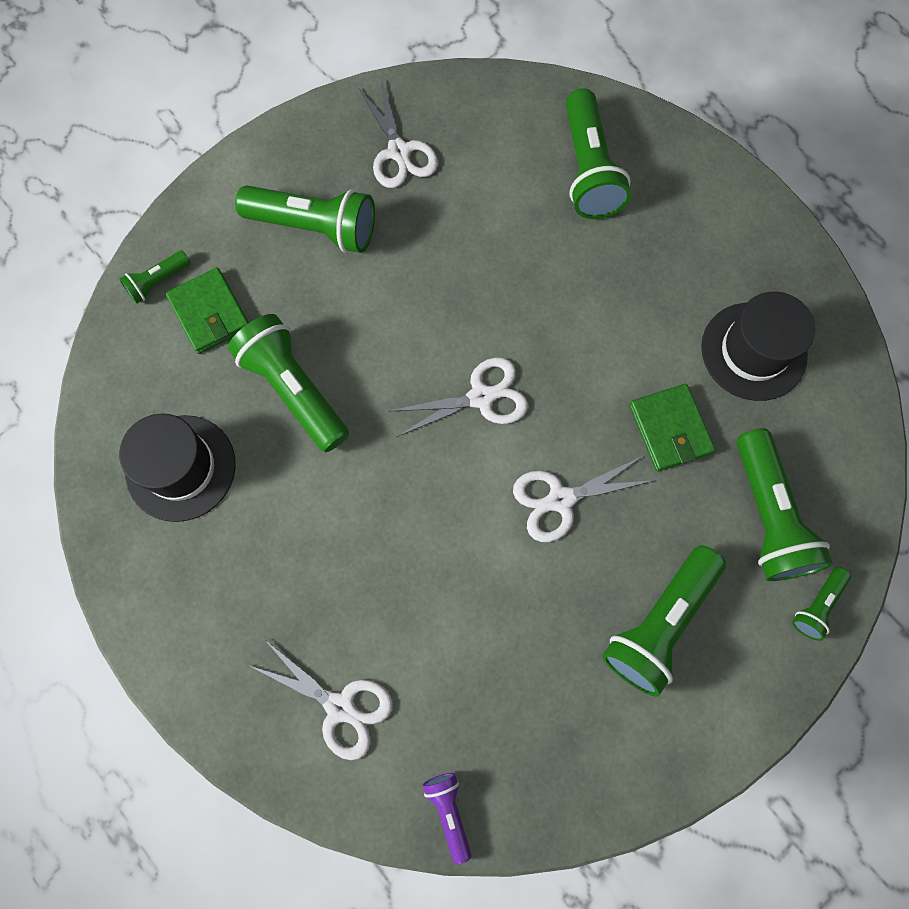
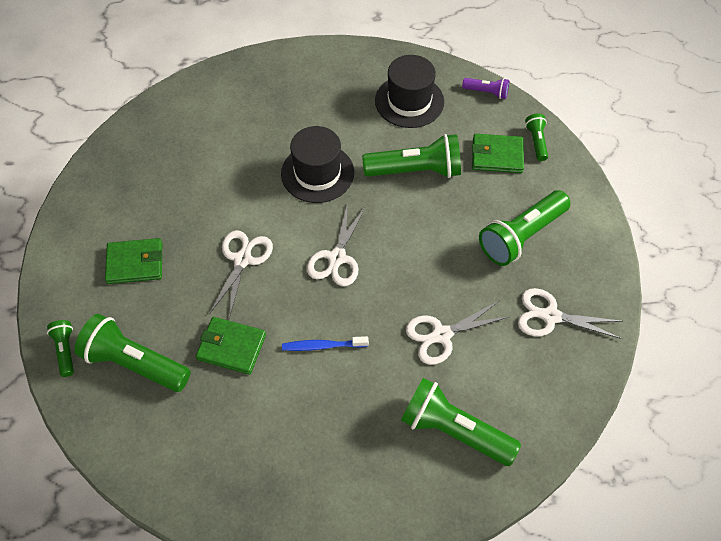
camera: 125 degrees right, 15 degrees down
(340, 707) = (230, 105): white scissors -> white scissors (441, 335)
(449, 811) = (144, 120): purple flashlight -> purple flashlight (486, 92)
(596, 339) = (323, 346): none -> blue toothbrush
(659, 623) = (135, 263): green flashlight -> green wallet
(753, 351) = (237, 438): black hat -> black hat (317, 173)

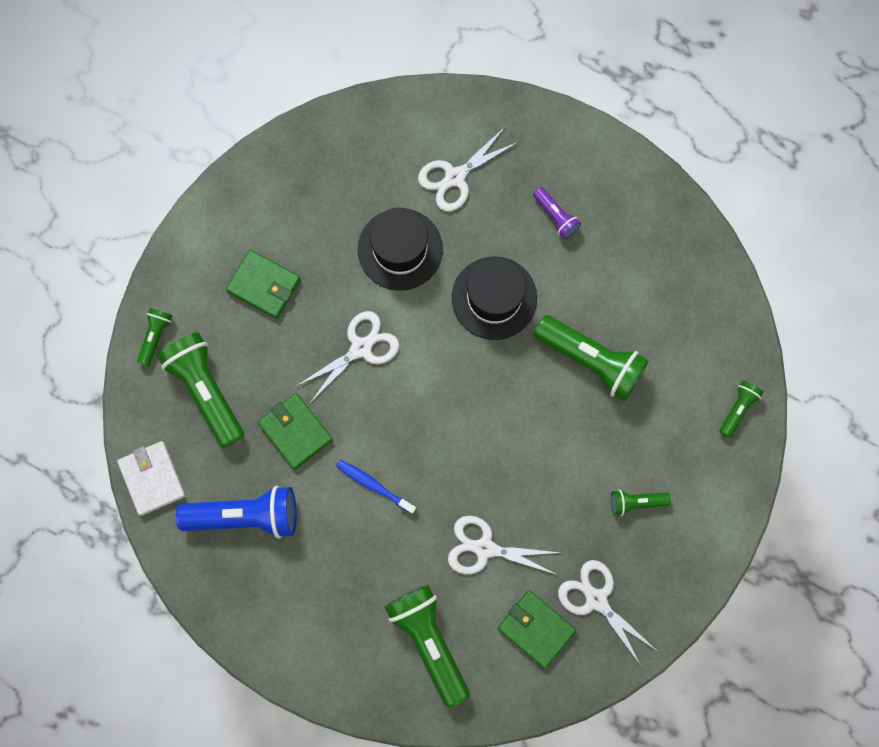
camera: 35 degrees right, 20 degrees up
(131, 459) = (152, 478): none -> white wallet
(232, 435) = (245, 515): none -> blue flashlight
(337, 258) = (447, 405): white scissors -> white scissors (455, 177)
(409, 101) = (647, 272): black hat -> black hat (400, 249)
(486, 92) = (736, 315): purple flashlight -> purple flashlight (555, 216)
(497, 155) = (685, 398): green wallet -> green wallet (536, 629)
(521, 236) = (636, 502): green flashlight -> green flashlight, size x0.50

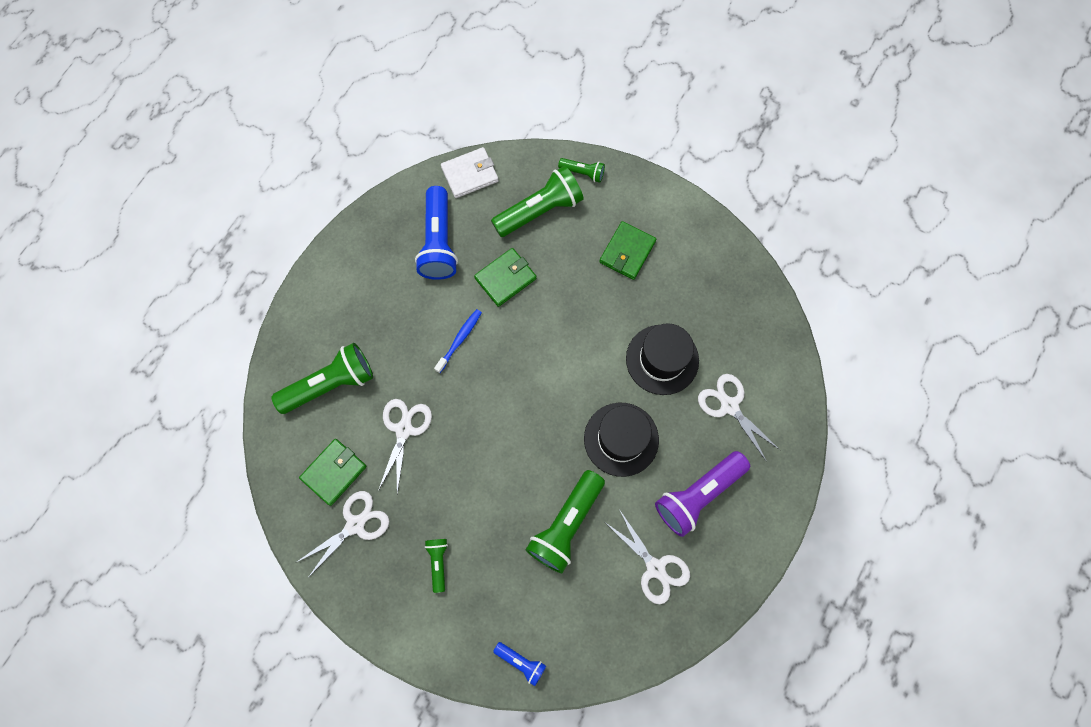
camera: 90 degrees right, 5 degrees down
(361, 348) = (575, 329): white scissors -> white scissors (655, 568)
(555, 216) = (698, 494): purple flashlight -> purple flashlight, size x1.99
(738, 409) = (521, 662): green flashlight -> blue flashlight

